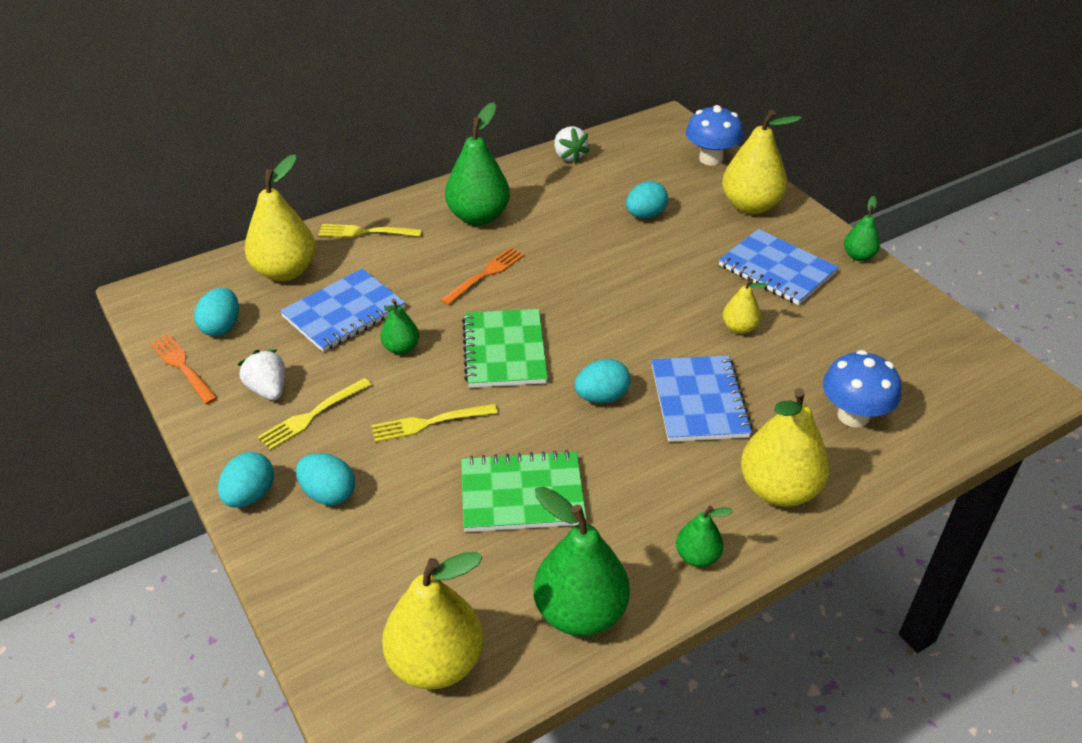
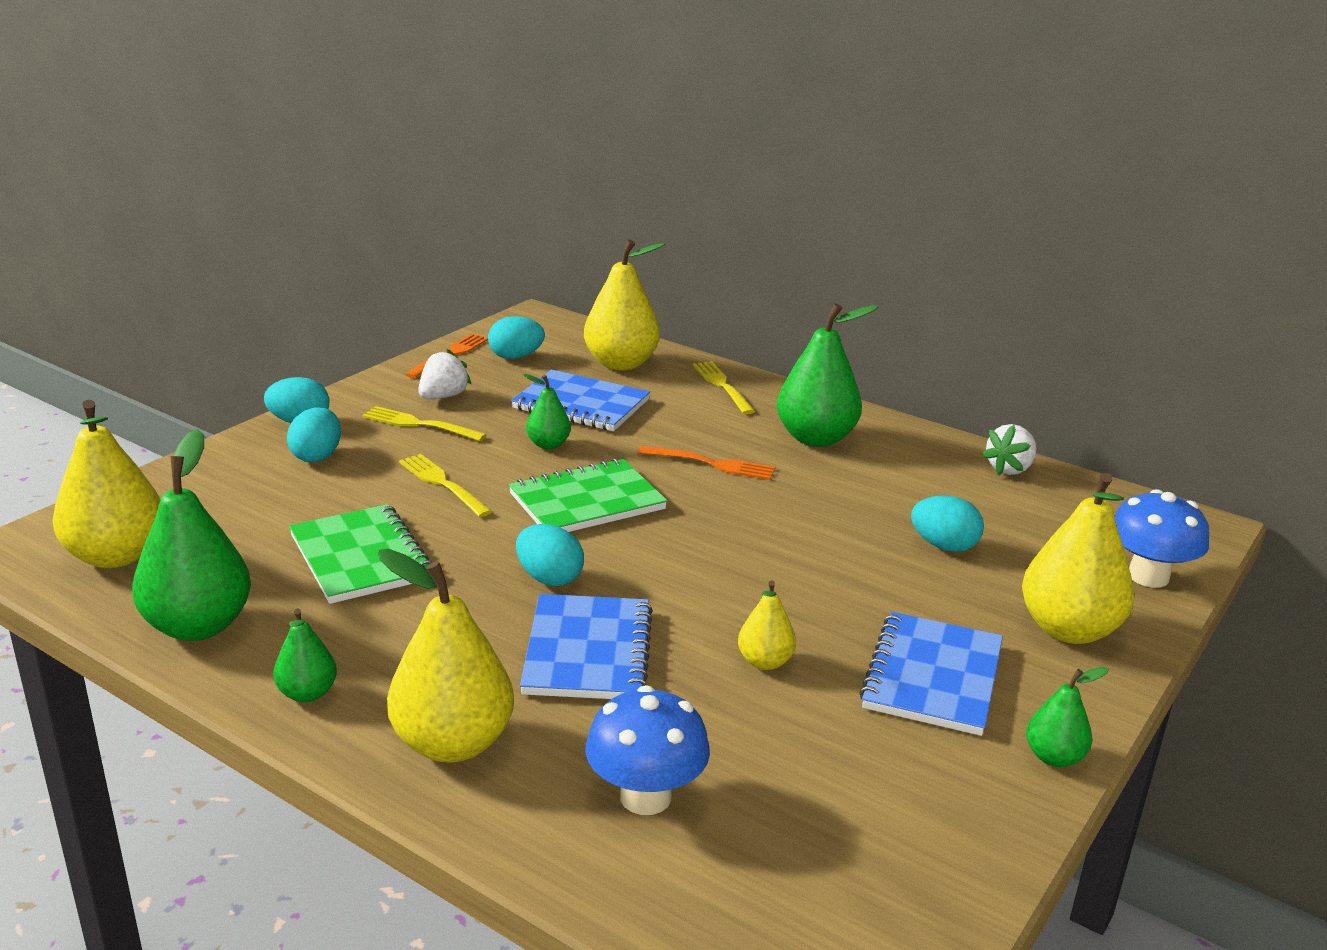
camera: 65 degrees right, 15 degrees down
(699, 401) = (588, 651): blue notebook -> blue notebook turned 60 degrees counterclockwise

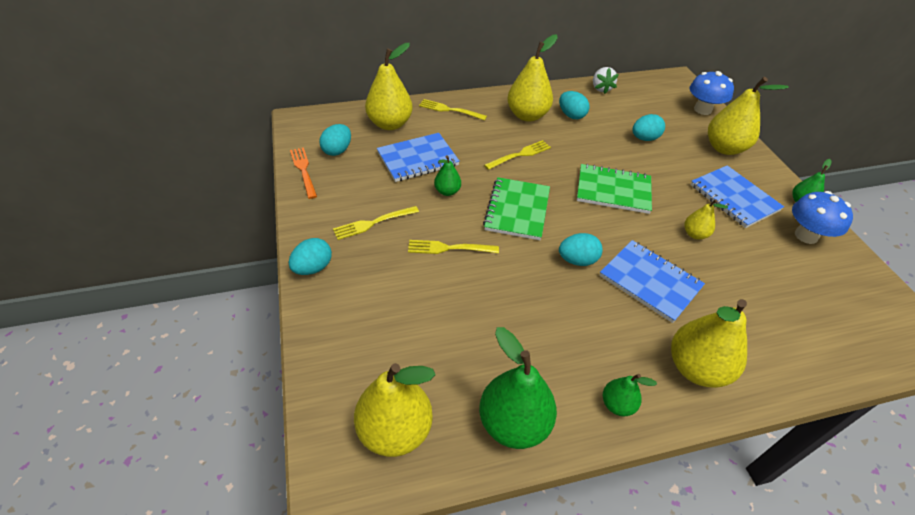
camera: 50 degrees left, 20 degrees up
(317, 456) = (364, 281): turquoise egg -> turquoise egg (571, 115)
(361, 557) = (498, 318): green notebook -> green notebook (613, 190)
(443, 397) = (351, 198): white strawberry -> none
(645, 797) = (771, 324): blue mushroom -> blue mushroom (806, 236)
(711, 464) = (520, 155): orange fork -> yellow fork
(816, 438) = (527, 115): green pear -> yellow pear

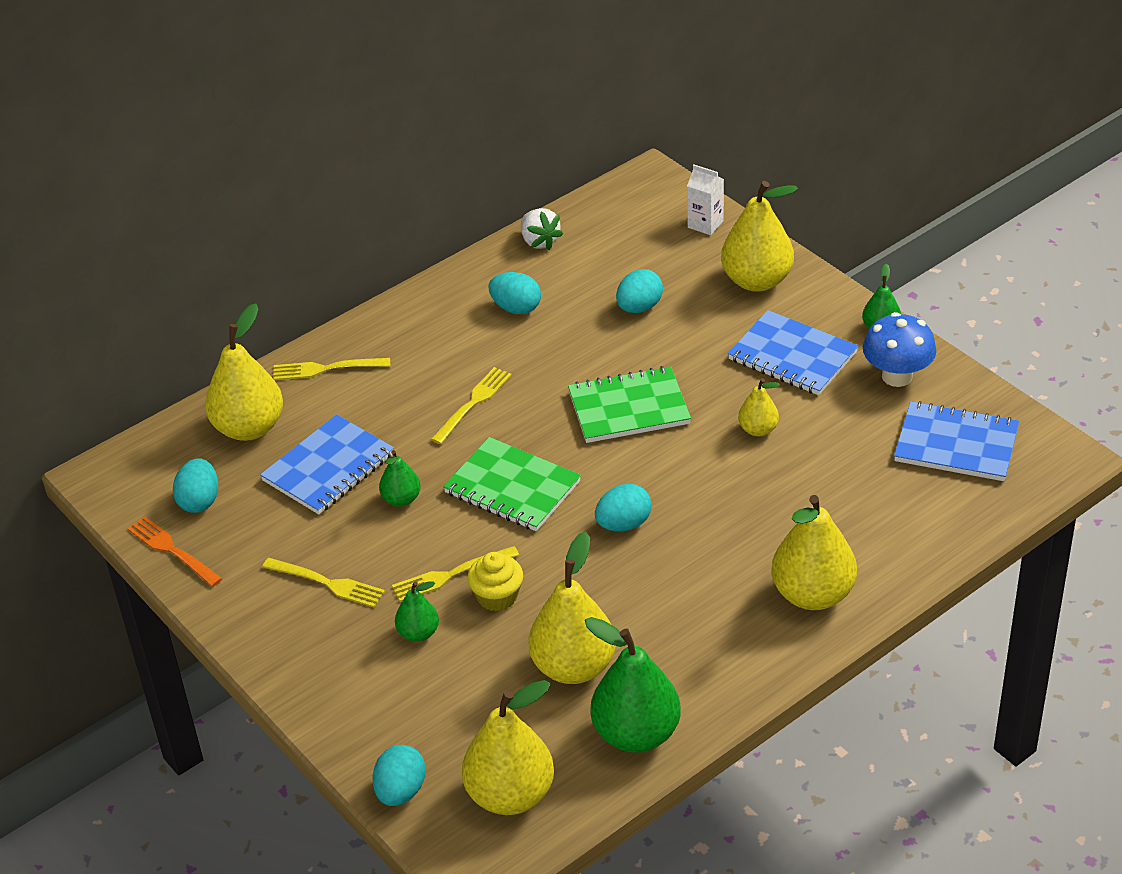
camera: 20 degrees left, 5 degrees down
(313, 268) = (288, 671): turquoise egg -> turquoise egg (401, 791)
(373, 223) = (327, 583): yellow fork -> yellow fork turned 105 degrees counterclockwise
(470, 274) = (497, 596): none -> yellow cupcake
(517, 210) = (512, 488): green notebook -> green notebook turned 45 degrees counterclockwise
(527, 115) = (450, 333): yellow pear -> yellow pear (573, 666)
(617, 405) = (740, 668): green pear -> green pear (418, 633)
(650, 282) = (724, 515): blue notebook -> blue notebook (956, 444)
(702, 110) = (705, 224): blue mushroom -> white carton

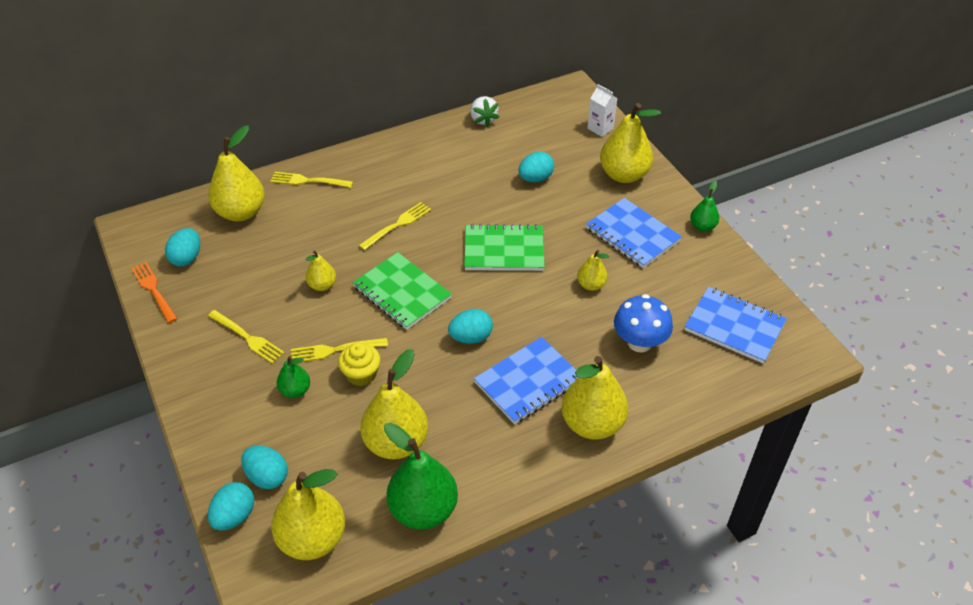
camera: 10 degrees right, 5 degrees up
(329, 468) = (282, 252): blue notebook -> blue notebook (528, 382)
(401, 499) = (322, 285): green pear -> yellow pear
(516, 308) = (451, 163): turquoise egg -> turquoise egg (267, 477)
(897, 376) = (704, 265): blue mushroom -> blue mushroom (639, 342)

